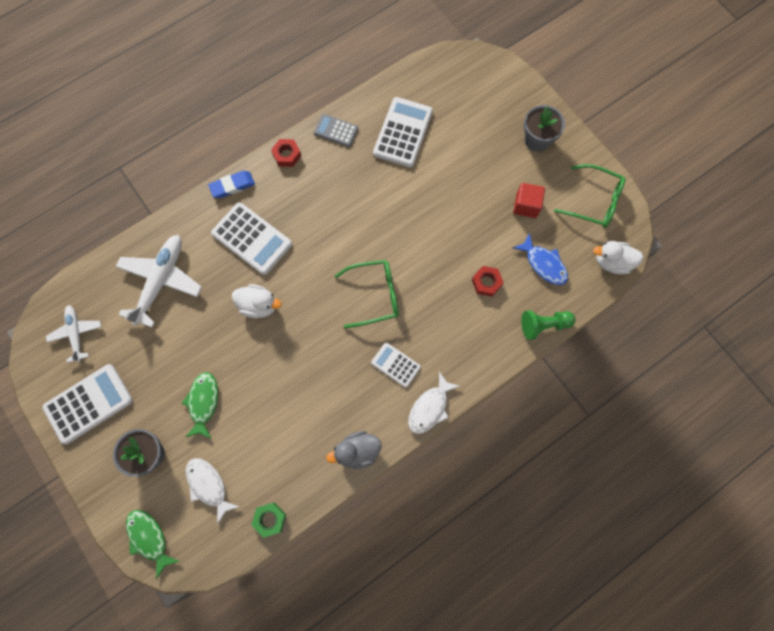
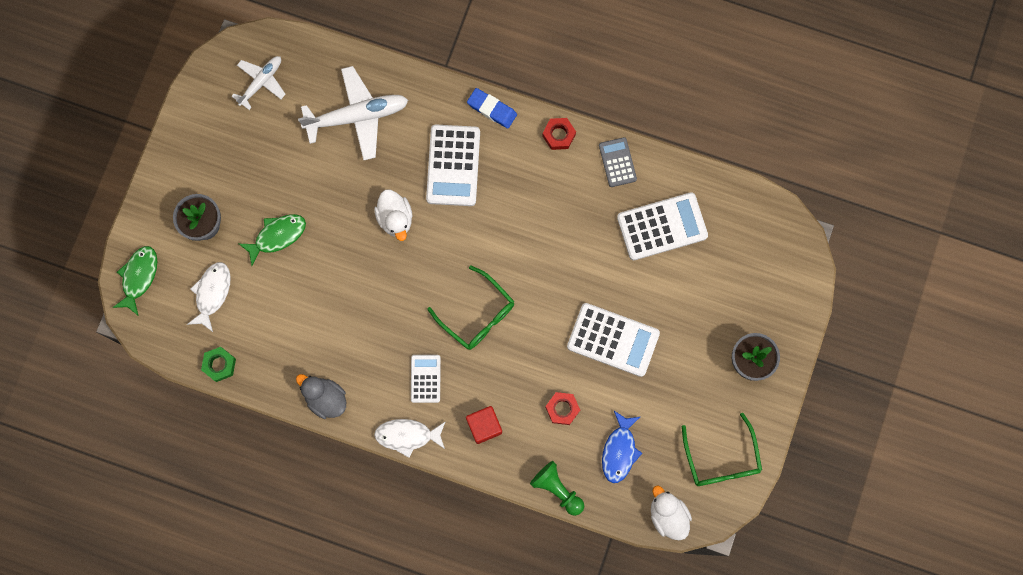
camera: 55 degrees right, 5 degrees up
(88, 404) = (210, 141): white calculator -> white calculator (613, 340)
(526, 206) = (669, 396): red cube -> red cube (484, 426)

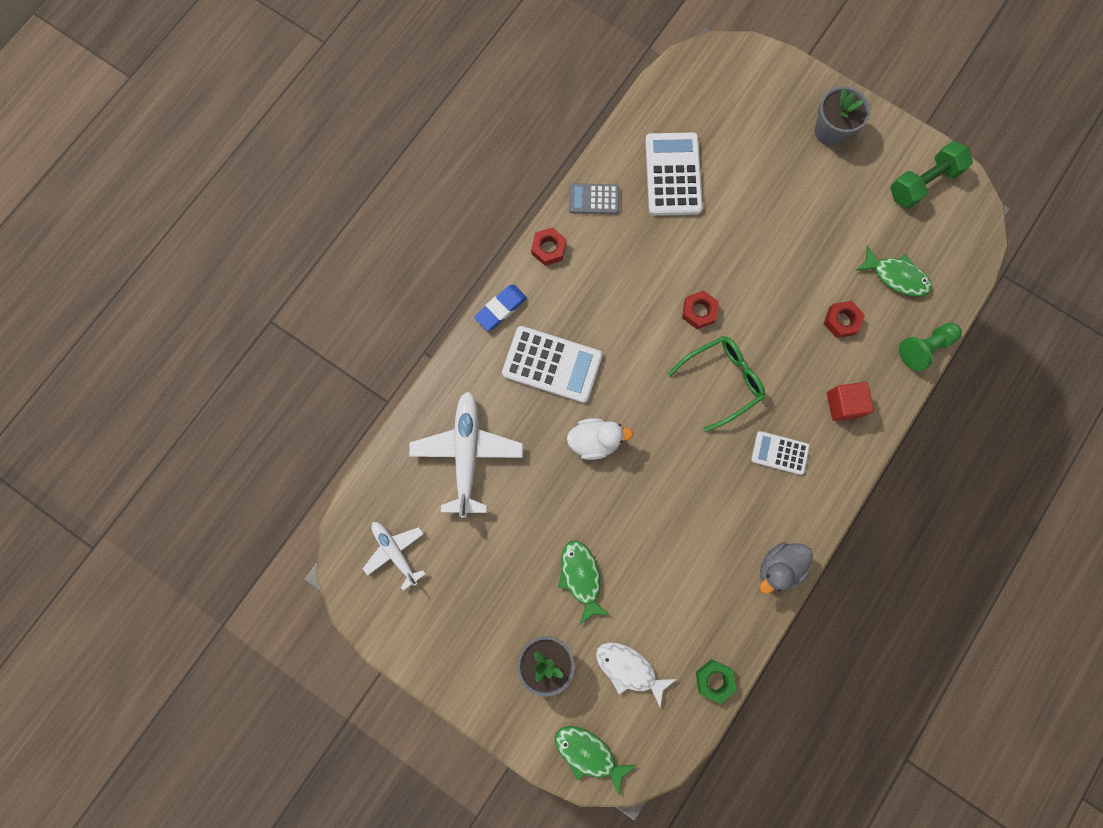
camera: 75 degrees left, 0 degrees up
(407, 435) = (838, 488): white fish -> none
(536, 280) = (699, 311): none -> red nut
(613, 340) = (780, 252): white calculator -> none
(619, 451) = (896, 276): blue fish -> green fish
(667, 515) = (970, 248): white duck -> none
(721, 458) = (922, 183): green glasses -> green dumbbell

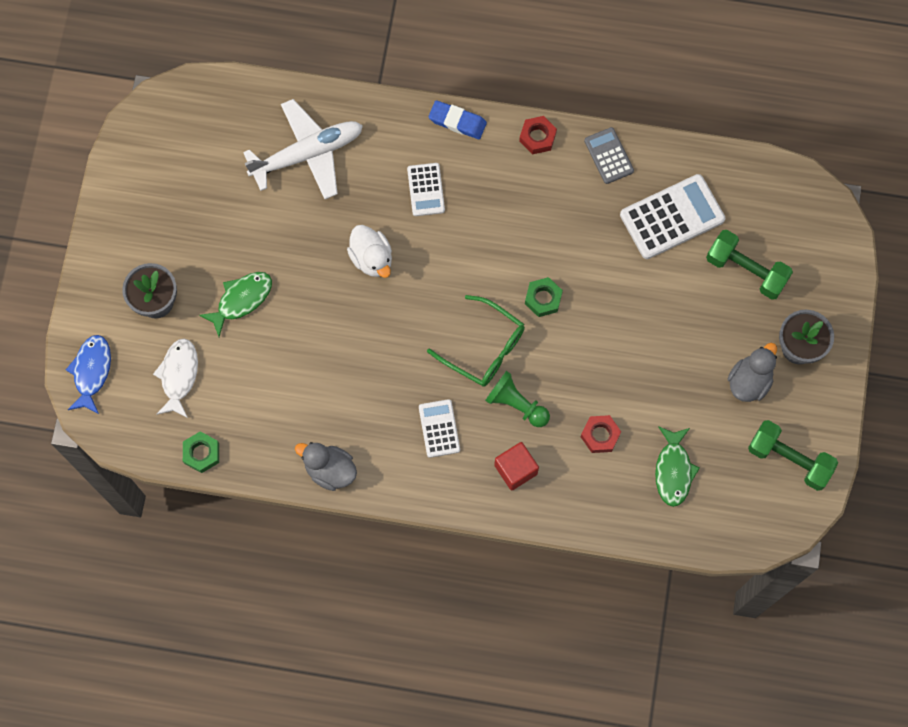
camera: 65 degrees right, 5 degrees down
(395, 552) = (192, 135): white plane -> none
(552, 364) = (426, 190): white calculator -> white calculator, size x0.58
(588, 753) = (91, 372): green fish -> blue fish
(699, 311) = (543, 299): red nut -> green nut
(746, 139) = (746, 270): none -> green dumbbell
(843, 182) = (749, 381): none -> grey duck
(924, 348) = (611, 525): green pawn -> green pawn (516, 404)

